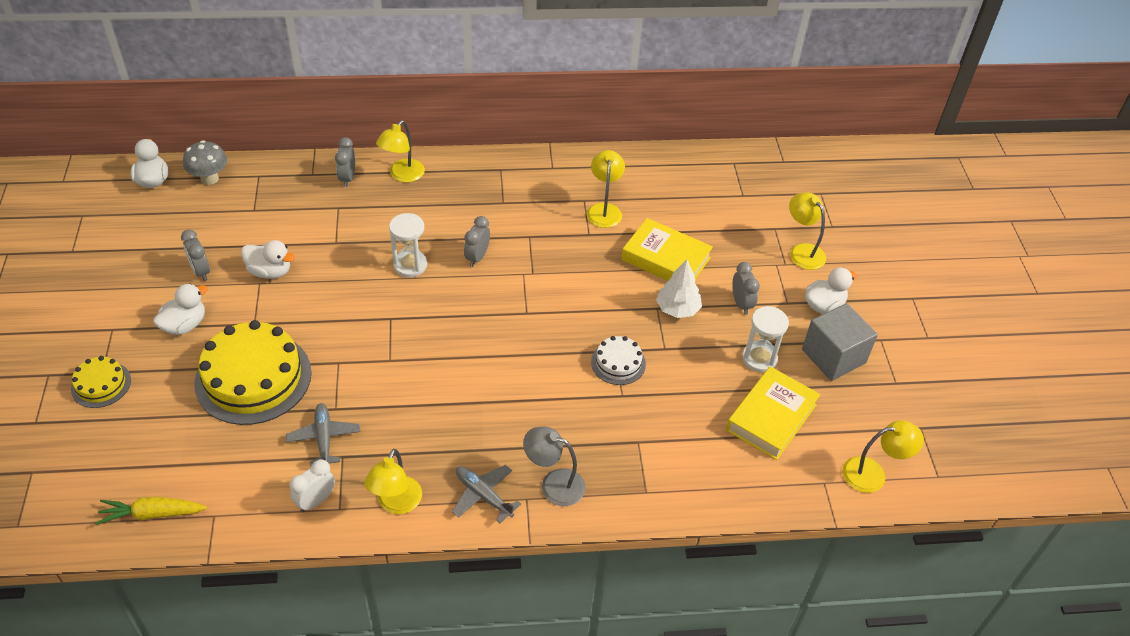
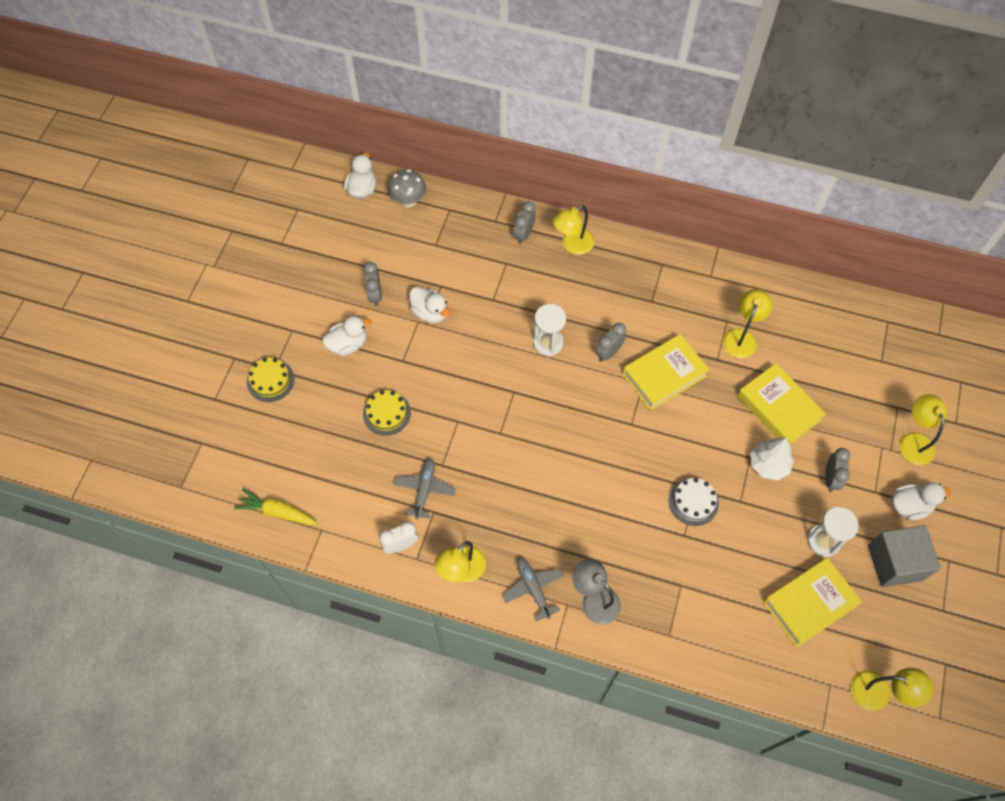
camera: 25 degrees right, 15 degrees up
(253, 378) = (386, 413): yellow cake -> yellow cake, size x0.50
(542, 261) = (664, 375): none -> yellow book

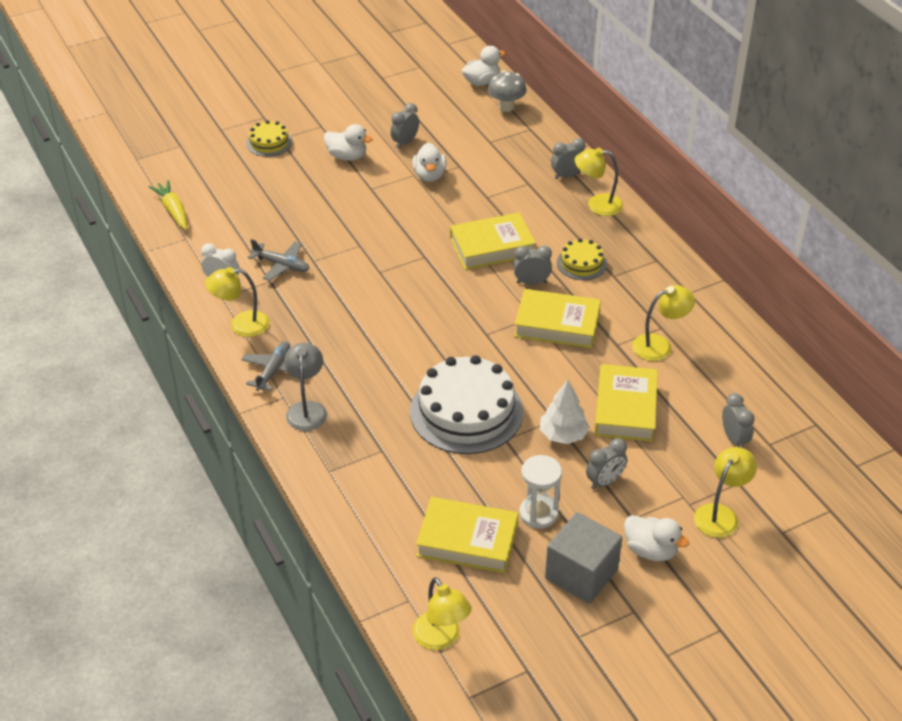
camera: 45 degrees right, 20 degrees down
(386, 413) = (318, 209): yellow cake -> yellow cake (581, 263)
(424, 490) = (282, 265): grey plane -> grey plane turned 60 degrees clockwise
(548, 343) = (492, 247): white hourglass -> yellow book
(693, 502) = (466, 411): white cake -> white cake, size x2.02
(860, 375) = (734, 439): none -> grey clock

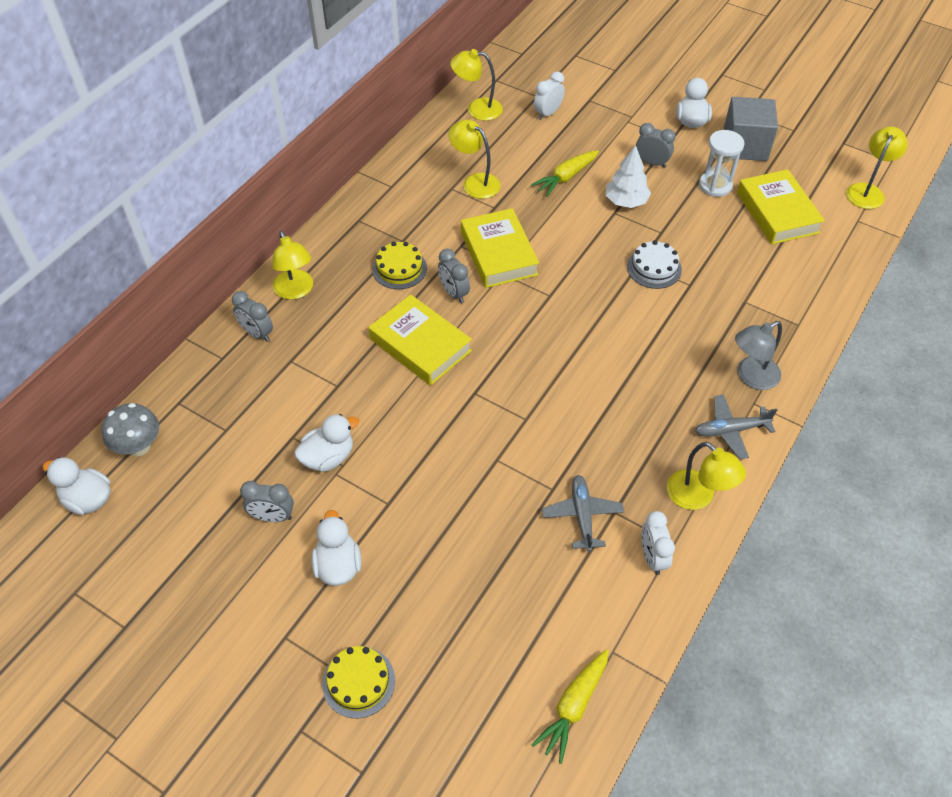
camera: 120 degrees left, 10 degrees up
(466, 411) = (654, 268): white cake -> white cake, size x0.50
(625, 408) = (566, 177): yellow book -> yellow carrot
(720, 514) = (627, 100): yellow lamp -> yellow lamp (477, 109)
(734, 439) = (547, 113): grey clock -> white clock

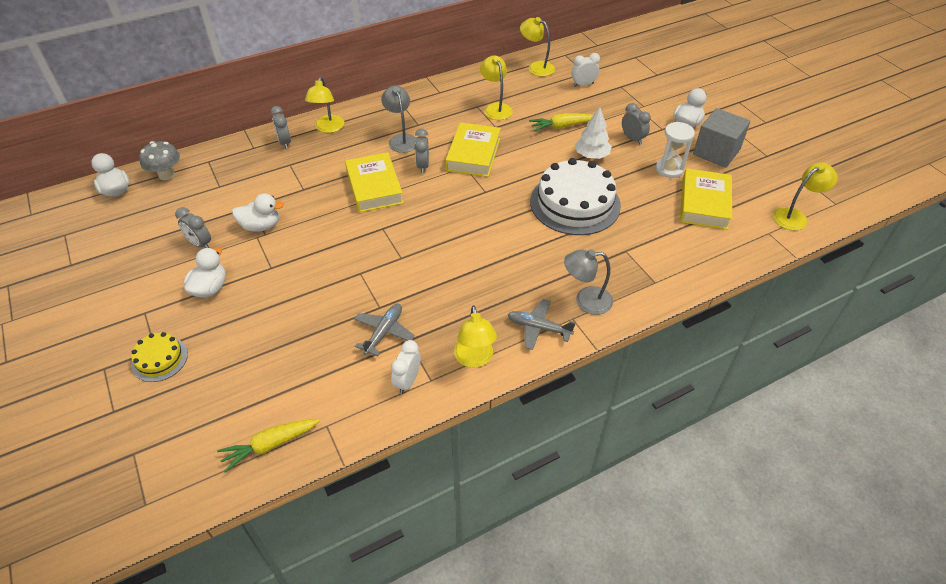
camera: 30 degrees right, 5 degrees down
(399, 268) = (401, 139): yellow cake -> grey lamp
(654, 268) = (575, 203): white cake -> white cake, size x2.02

